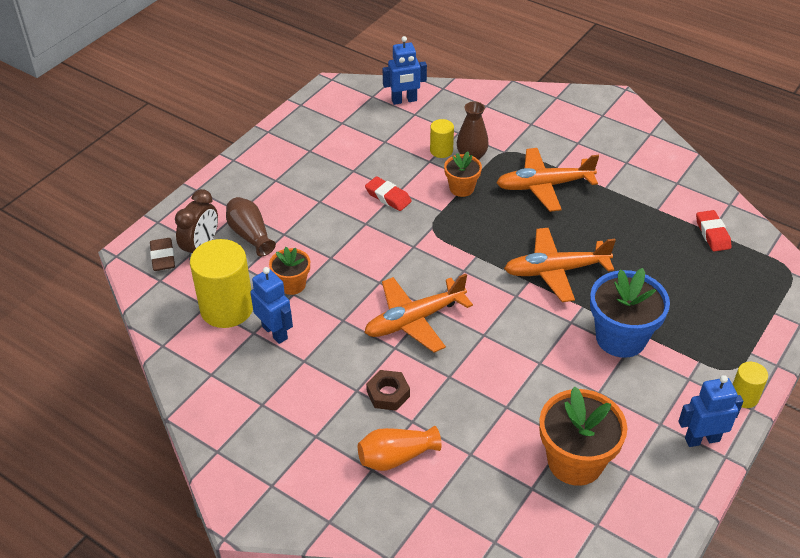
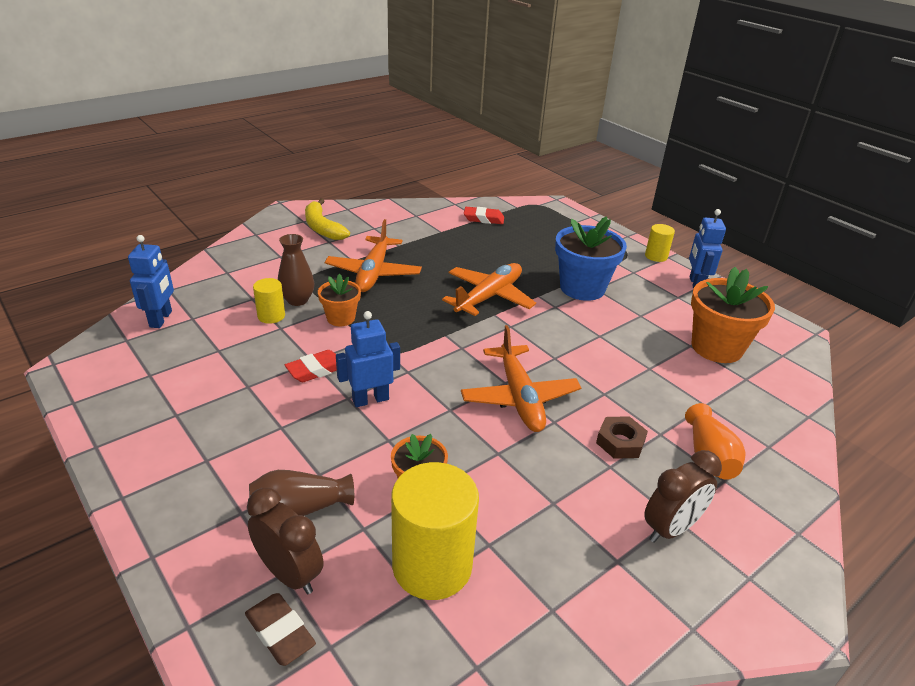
camera: 75 degrees left, 10 degrees down
(163, 257) = (280, 632): brown eraser -> brown eraser turned 45 degrees clockwise
(275, 332) = (496, 521): blue robot -> blue robot (370, 399)
(303, 434) = (671, 528): none -> brown clock
(555, 271) = (489, 297): orange plane -> orange plane turned 150 degrees counterclockwise
(599, 130) = (322, 228): none -> yellow banana

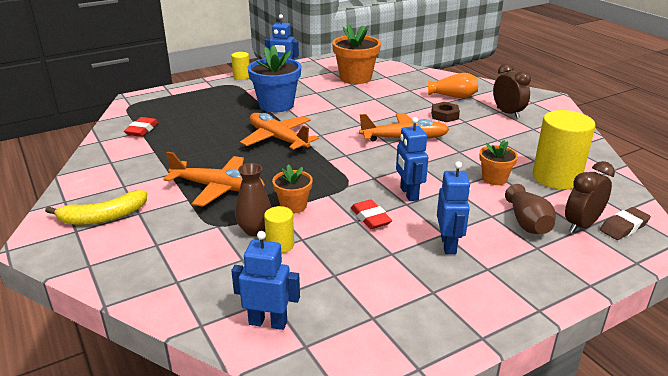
camera: 80 degrees left, 5 degrees down
(257, 430) = (449, 245): none -> blue robot

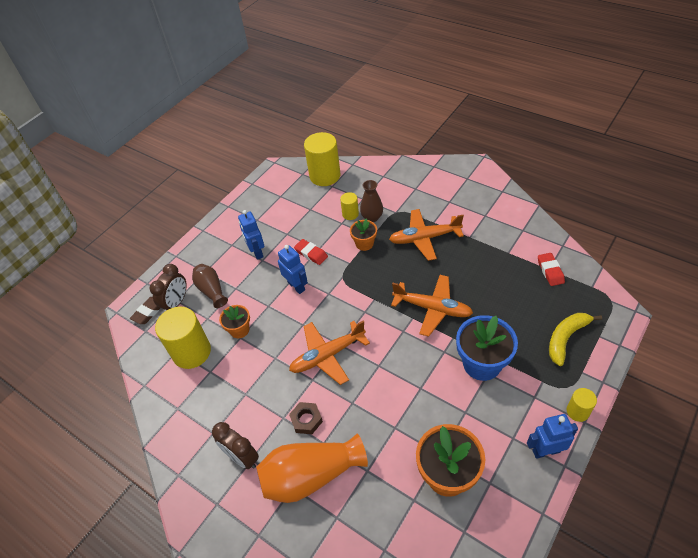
camera: 160 degrees right, 20 degrees up
(103, 217) = (464, 191): yellow banana -> yellow banana (566, 338)
(268, 322) = (325, 176): blue robot -> yellow cylinder
(453, 96) = (311, 476): orange vase -> orange vase, size x1.71

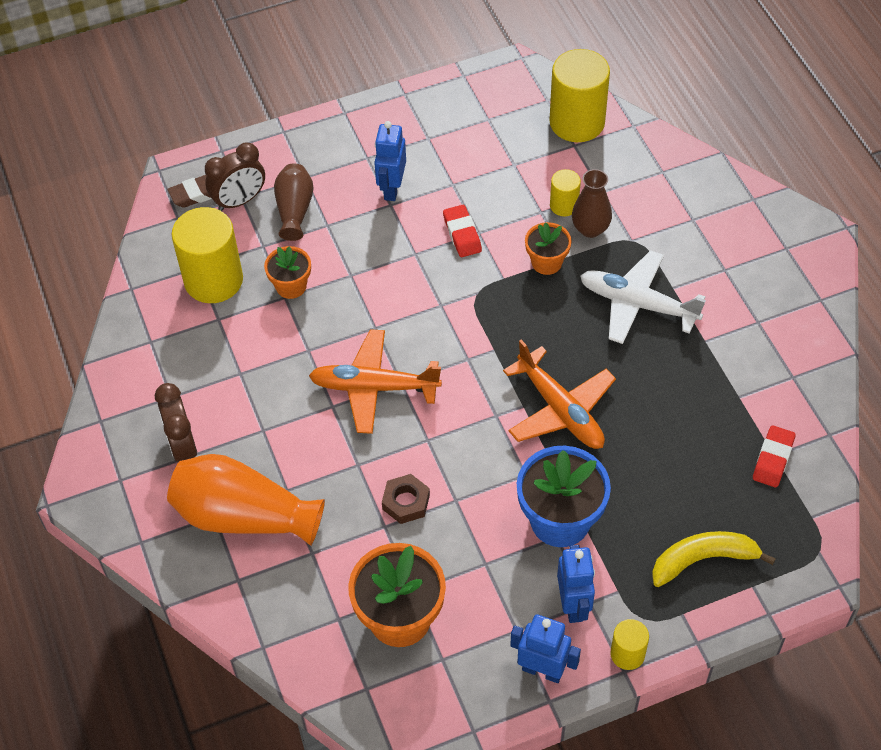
camera: 30 degrees right, 5 degrees up
(296, 286) = (407, 269): blue robot -> blue robot (573, 605)
(306, 420) = (287, 450): brown nut -> brown nut (406, 502)
(424, 238) = (637, 304): orange plane -> white plane

